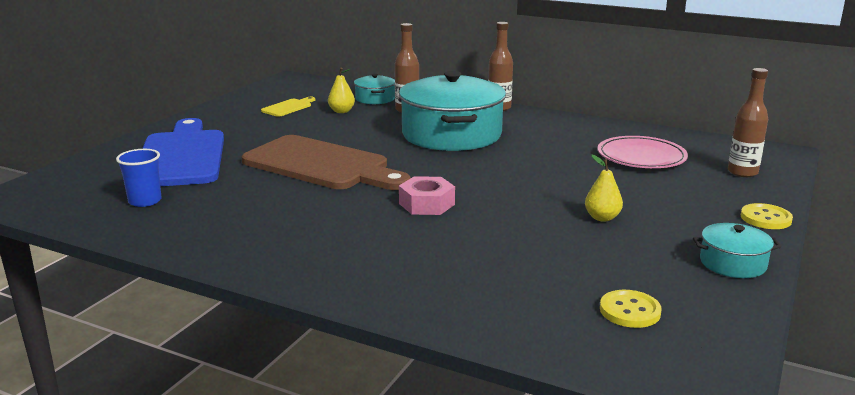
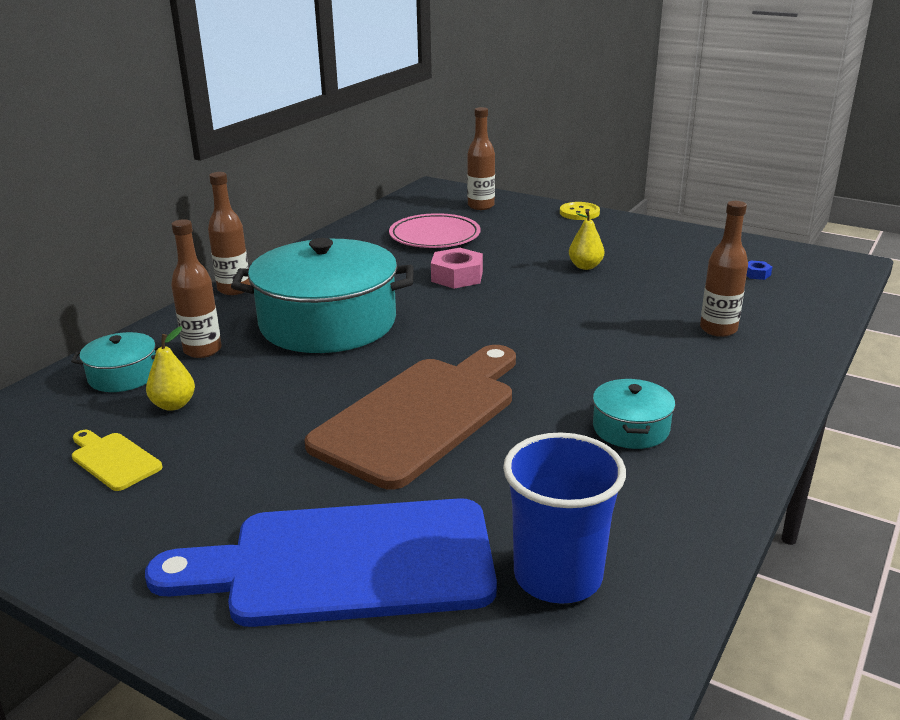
camera: 85 degrees left, 5 degrees up
(145, 201) = (558, 576): blue cup -> blue cup, size x1.59
(426, 204) = (558, 344): pink nut -> pink nut (457, 276)
(469, 273) = (718, 329): none -> brown bottle
(630, 311) = (756, 274): yellow button -> blue nut
(732, 263) = (664, 233): turquoise pot -> turquoise pot (631, 428)

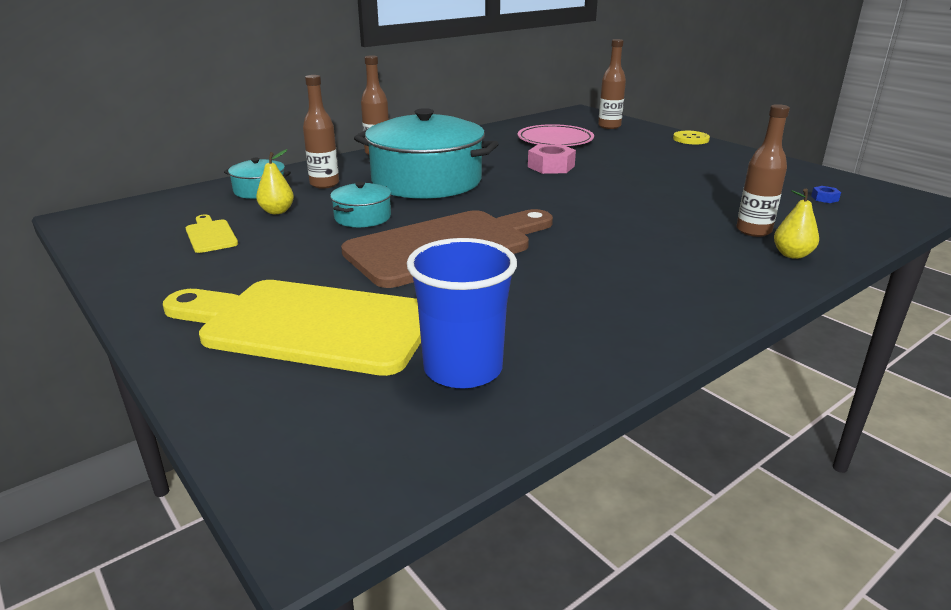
camera: 20 degrees right, 0 degrees up
(346, 563) = (308, 325): blue cutting board -> yellow cutting board
(585, 266) = (666, 173): yellow pear -> yellow pear (792, 255)
(631, 428) = (613, 284): turquoise pot -> turquoise pot (362, 217)

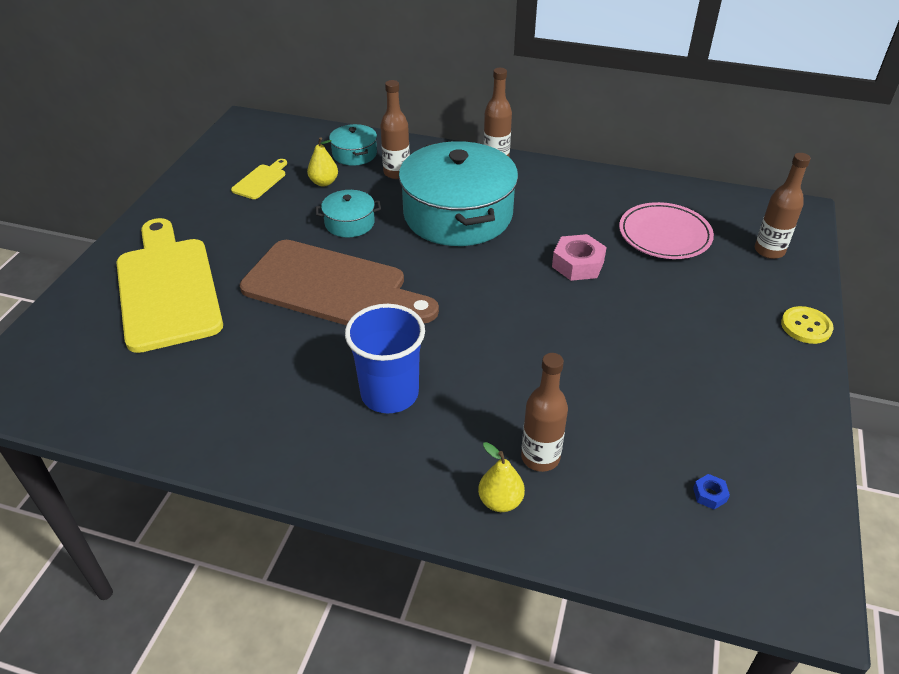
camera: 55 degrees right, 15 degrees up
(463, 369) = (154, 377): blue cup -> blue cup (389, 393)

